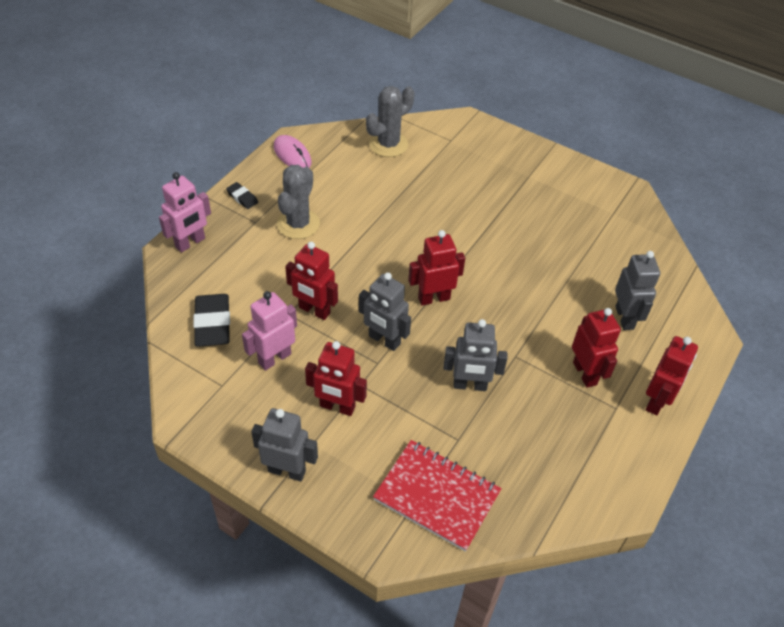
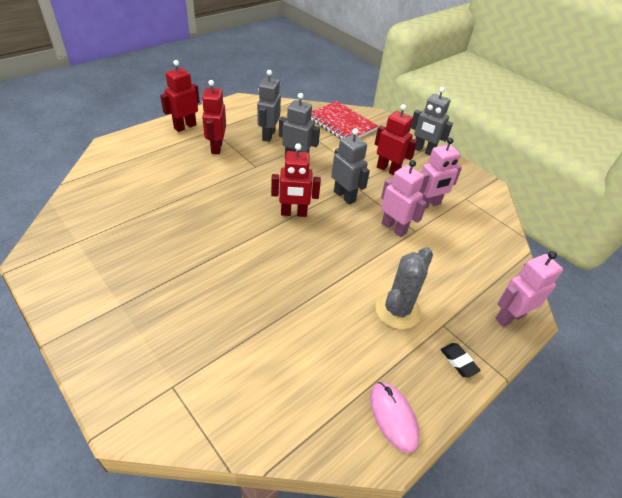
camera: 165 degrees left, 5 degrees down
(212, 323) = (477, 238): black eraser -> none
(314, 310) = (394, 228): red robot -> pink robot
(388, 144) = (259, 401): grey cactus -> none
(625, 318) = (158, 167): grey robot -> grey robot (268, 135)

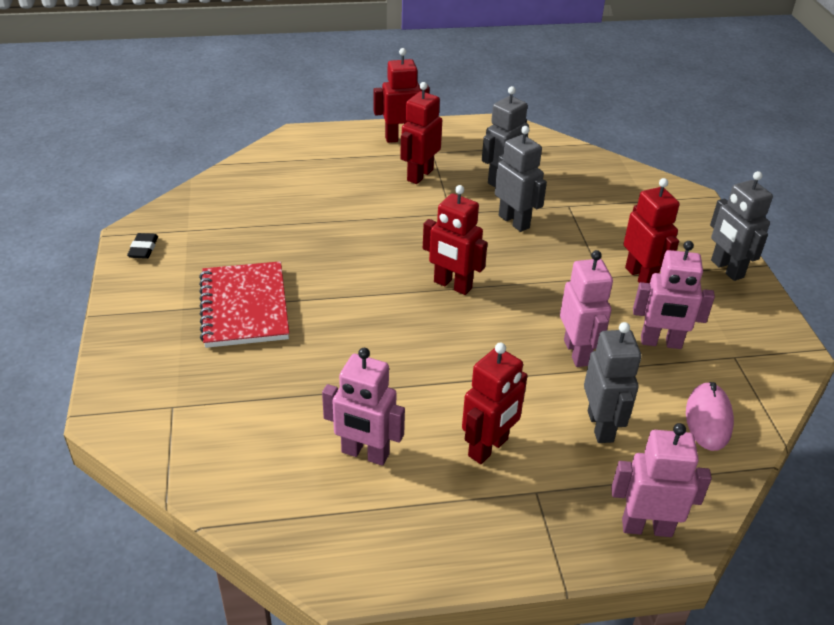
camera: 35 degrees right, 5 degrees down
(332, 352) = (365, 454): none -> pink robot
(341, 124) = (624, 194): red notebook -> red notebook (244, 307)
(344, 196) = (541, 289): grey robot -> grey robot (601, 426)
(393, 417) = (376, 551): pink mouse -> pink mouse (708, 419)
(397, 310) = (488, 448): grey cactus -> red robot
(458, 361) = (517, 539): black eraser -> black eraser (143, 249)

